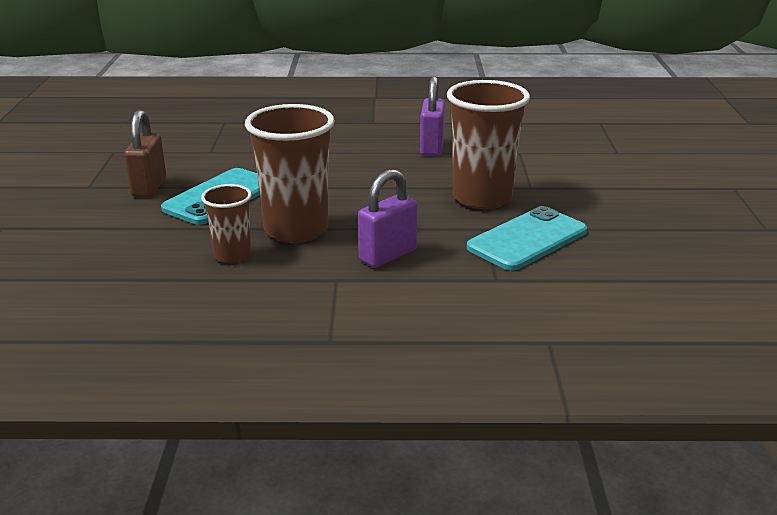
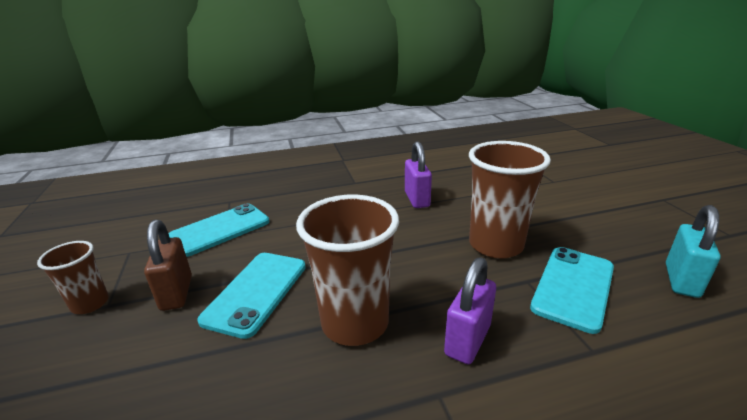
camera: 15 degrees left, 0 degrees up
(205, 145) = (220, 229): none -> turquoise phone
(232, 255) = (304, 382): brown cup -> brown cup (90, 304)
(649, 252) = (681, 280): none -> turquoise padlock

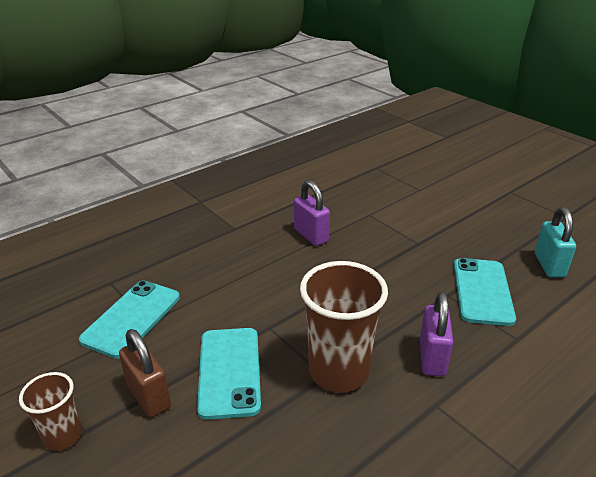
camera: 25 degrees left, 5 degrees up
(495, 245) = (407, 268): brown cup -> none

